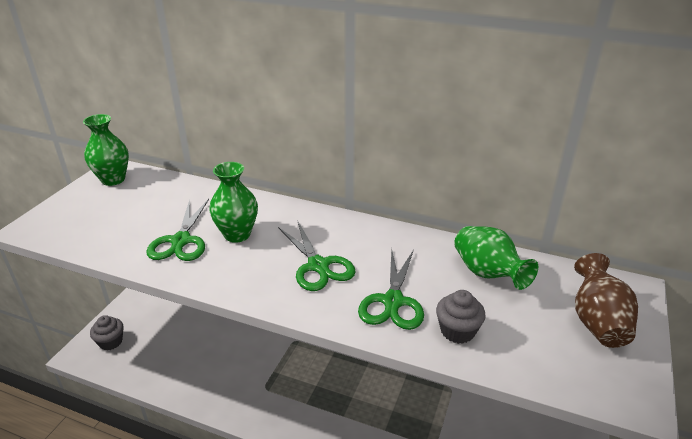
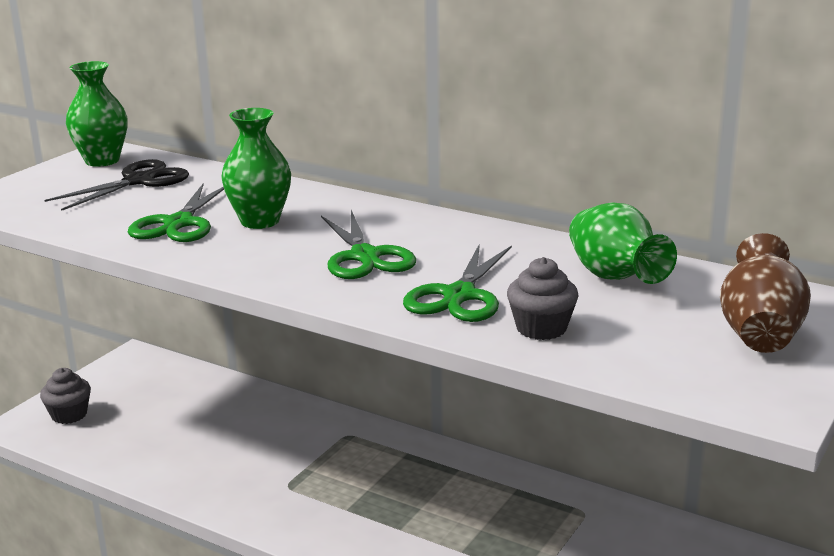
camera: 10 degrees right, 10 degrees down
(143, 199) = (139, 181): none -> black scissors

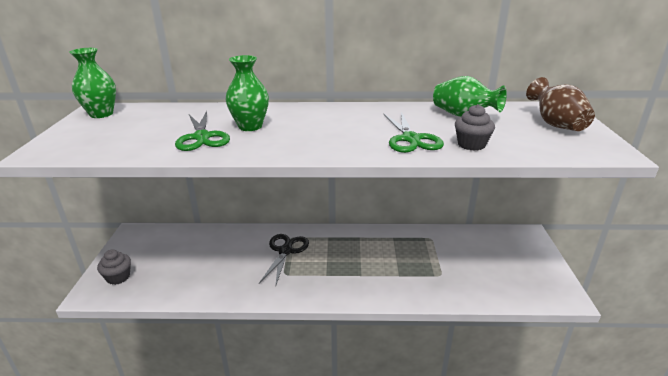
camera: 30 degrees left, 5 degrees up
(139, 181) = (143, 120): black scissors -> black scissors (285, 251)
(365, 257) = (335, 131): green scissors -> none

